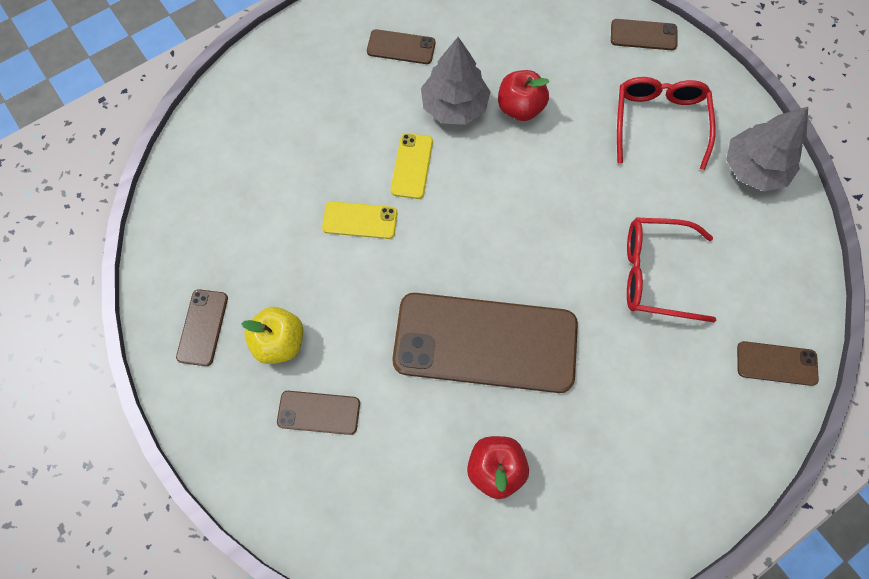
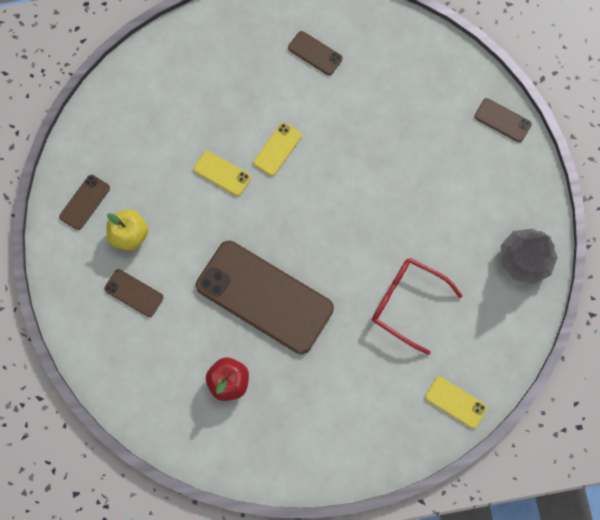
camera: 25 degrees right, 5 degrees up
(454, 106) = (330, 116): grey tree -> none
(520, 108) = (377, 139): red apple -> none
(659, 122) = (474, 194): red glasses -> none
(776, 363) = (455, 402): brown phone -> yellow phone

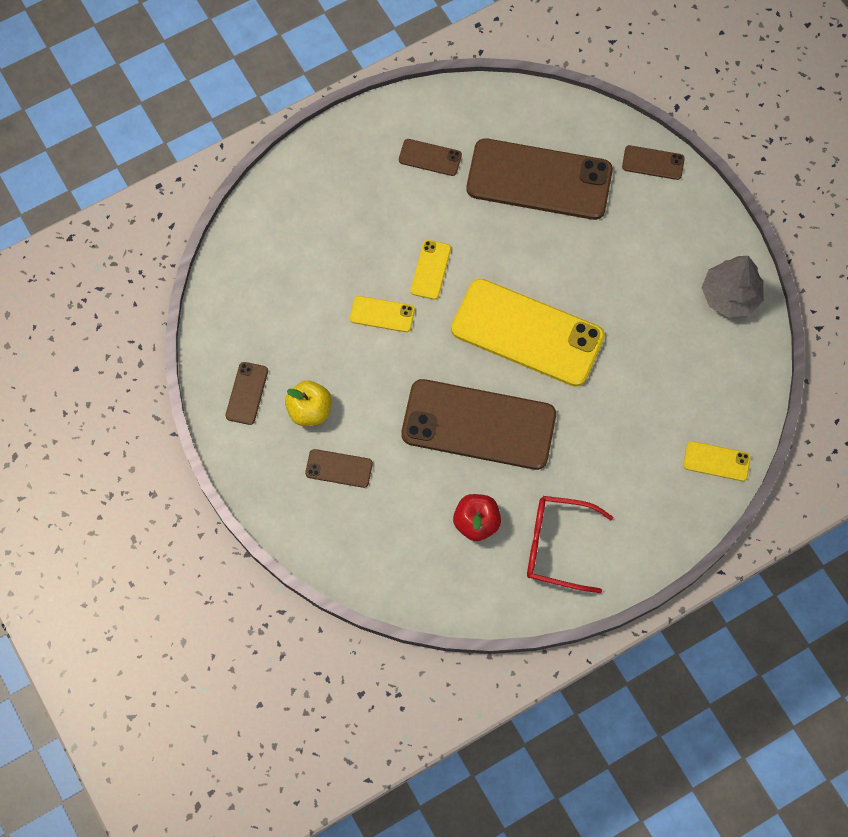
camera: 20 degrees left, 5 degrees down
(337, 232) = (527, 333): none -> yellow phone
(399, 103) = (539, 180): none -> brown phone
(407, 303) = (628, 380): red glasses -> red glasses (557, 546)

